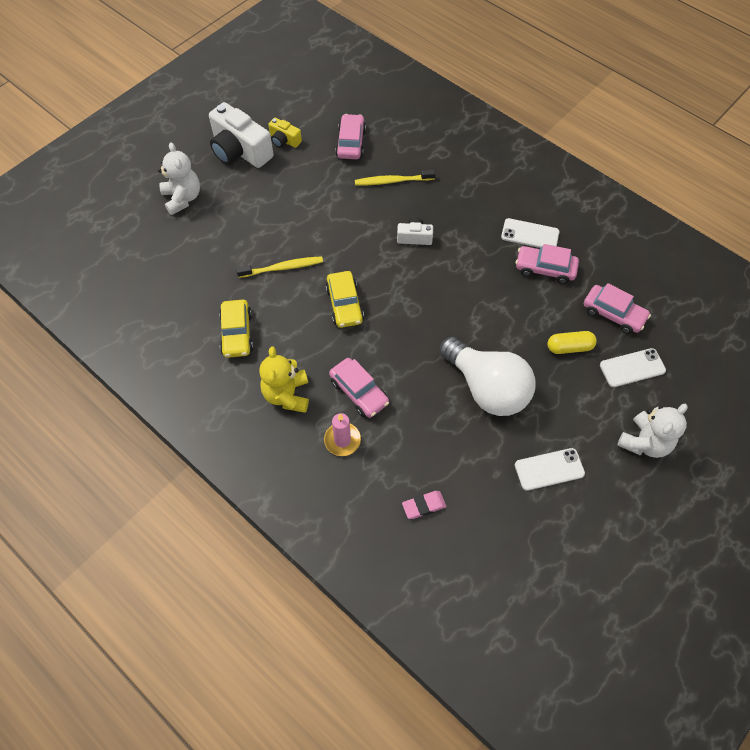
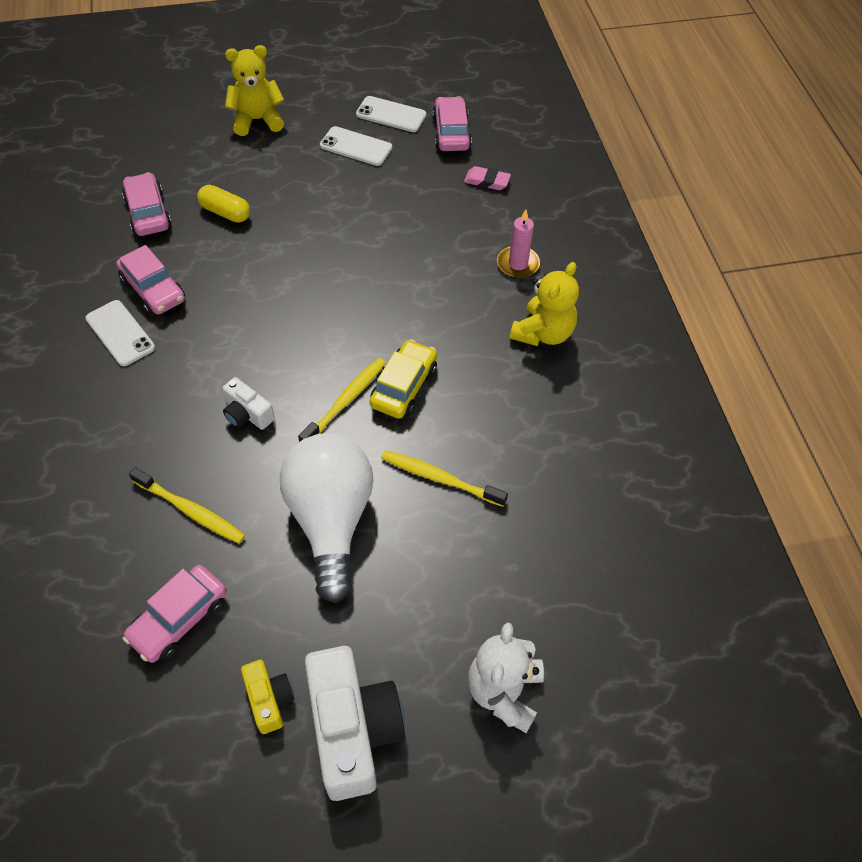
camera: 145 degrees left, 5 degrees down
(237, 333) = (554, 430): yellow car -> none
(359, 392) = (466, 293): pink car -> pink car (451, 133)
(369, 276) = (345, 401): none -> yellow toothbrush
(487, 388) = (340, 226): white light bulb -> white light bulb (331, 520)
(632, 368) = (194, 167): white phone -> white phone (391, 115)
(644, 442) = (257, 120): white teddy bear -> yellow teddy bear

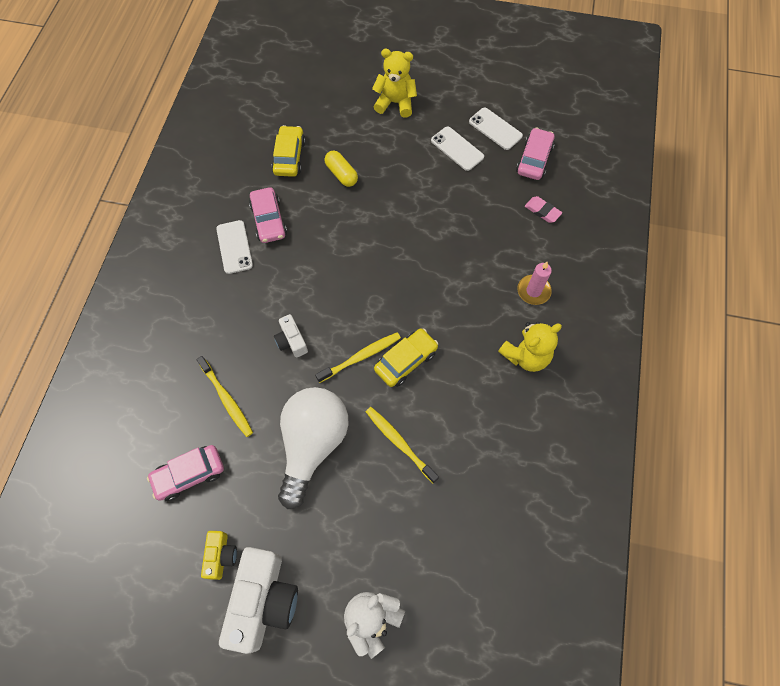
camera: 25 degrees right, 10 degrees up
(148, 213) = (289, 157): pink car -> yellow car

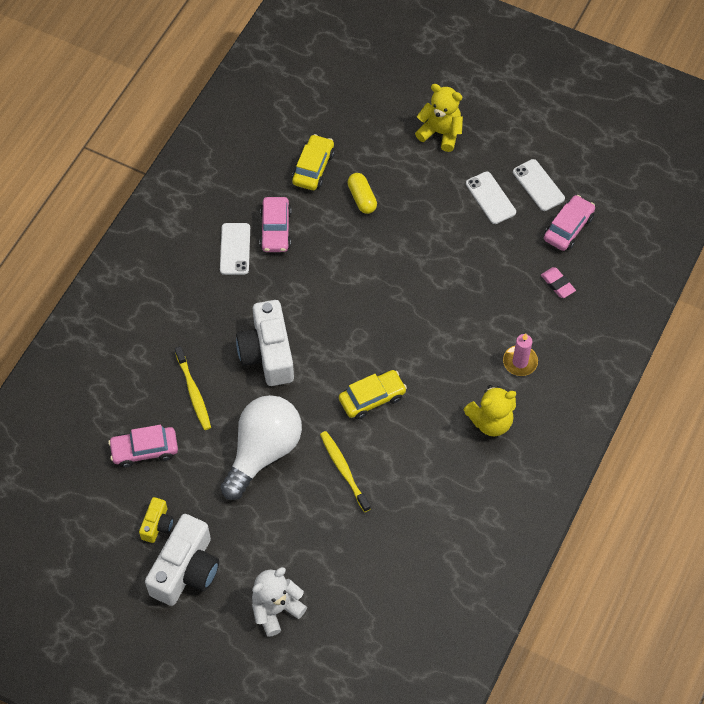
camera: 15 degrees right, 5 degrees down
(291, 341) = (268, 353): white camera -> white camera, size x2.00
(360, 357) = (329, 384): yellow toothbrush -> none

